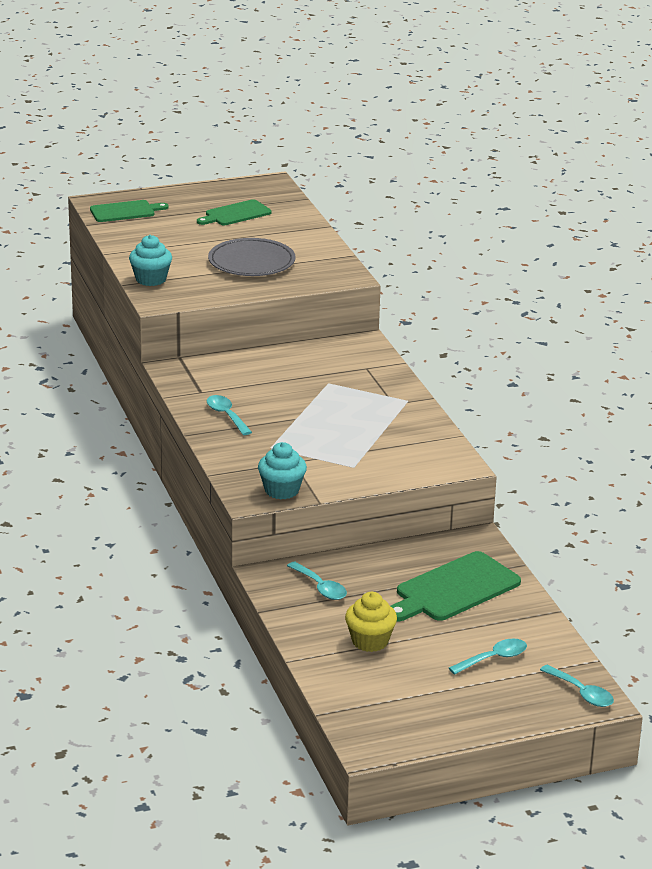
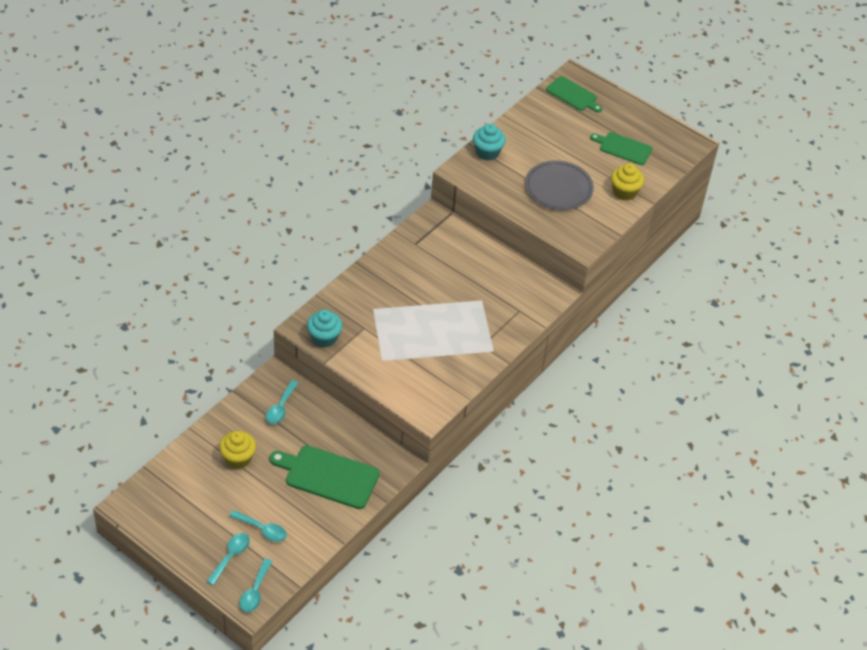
camera: 55 degrees right, 20 degrees up
(226, 415) = (395, 270): turquoise spoon -> turquoise spoon (231, 556)
(298, 233) = (624, 192): none -> yellow cupcake

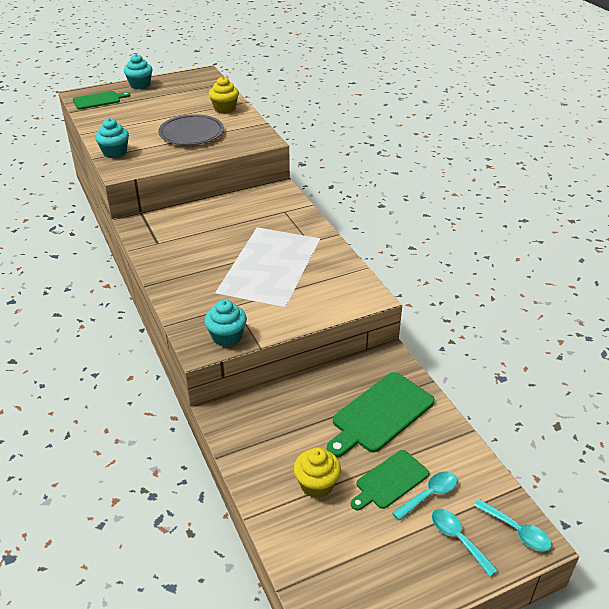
camera: 60 degrees left, 10 degrees down
(280, 407) = (267, 423): turquoise spoon -> none
(623, 148) = (179, 97): green cutting board -> green cutting board (390, 481)
(626, 109) = (140, 85): none -> turquoise cupcake

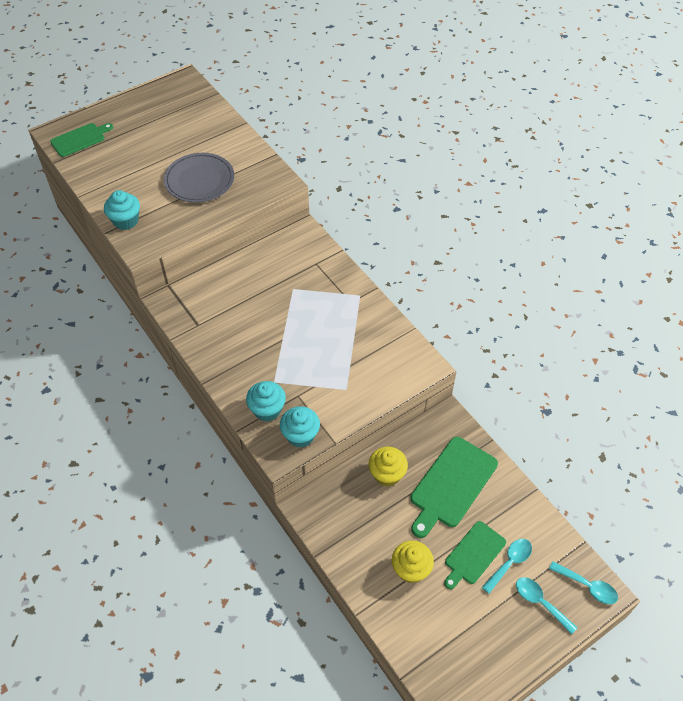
camera: 10 degrees left, 15 degrees up
(140, 85) = (119, 108): turquoise cupcake -> turquoise cupcake (267, 410)
(225, 109) = (225, 137): yellow cupcake -> yellow cupcake (387, 474)

